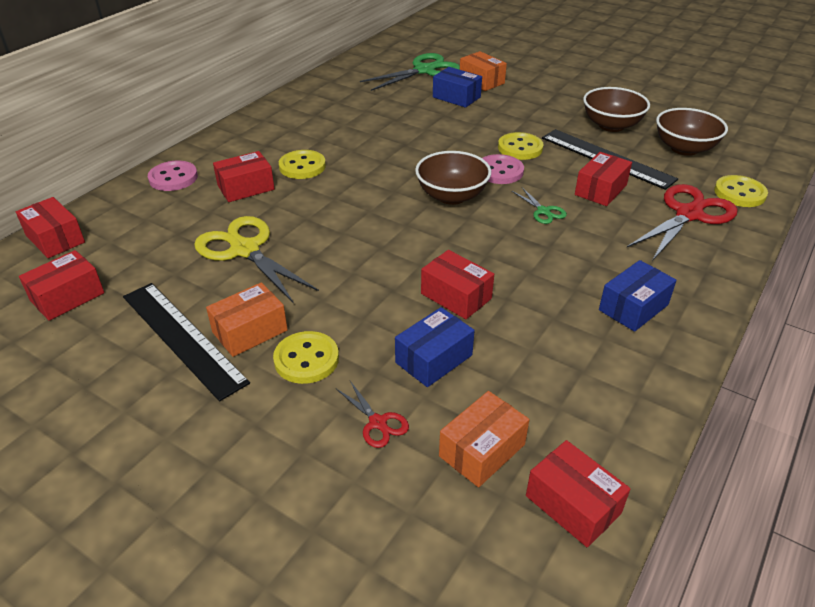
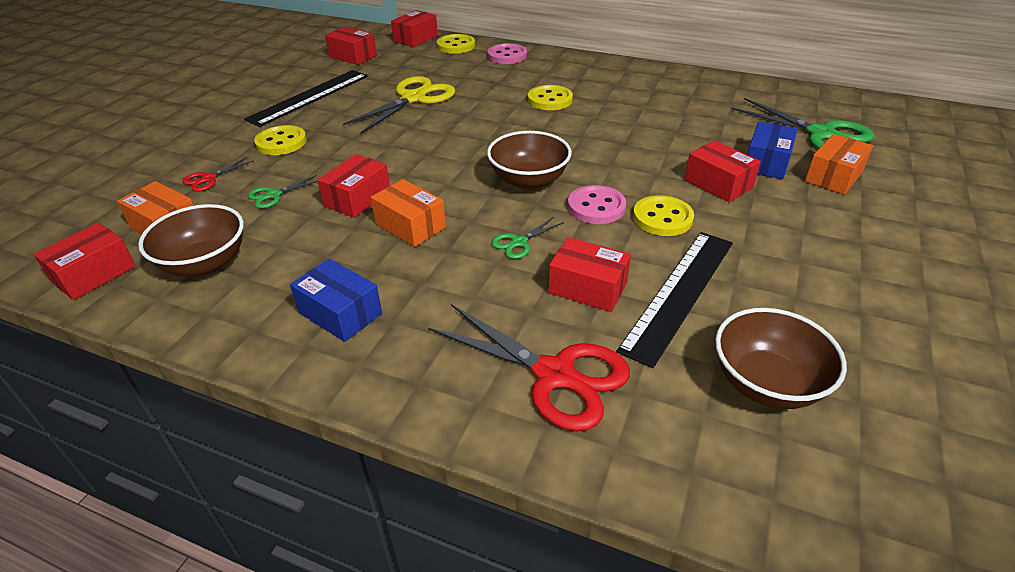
camera: 80 degrees right, 0 degrees up
(246, 188) = (503, 83): red box -> red box (718, 184)
(250, 331) = (314, 117): orange box -> orange box (410, 225)
(434, 359) = (274, 195): blue box -> green scissors
(611, 125) = (789, 298): brown bowl -> brown bowl (205, 263)
(739, 193) = (645, 446): yellow button -> yellow button (456, 46)

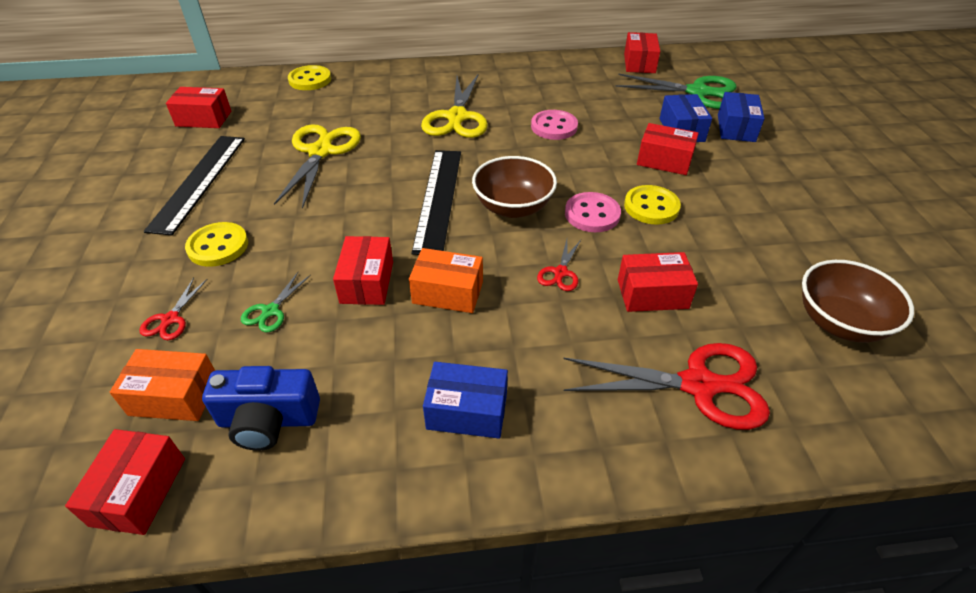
camera: 30 degrees left, 5 degrees up
(205, 263) = (268, 420): brown bowl -> blue camera
(416, 39) = (258, 81): red box -> red box (639, 63)
(507, 56) = (373, 79): pink button -> pink button (554, 127)
(519, 242) = (560, 272): green scissors -> red scissors
(550, 100) = (457, 117): yellow button -> yellow scissors
(679, 293) = (721, 271): black ruler -> black ruler (438, 199)
(833, 176) = (736, 128): orange box -> blue box

